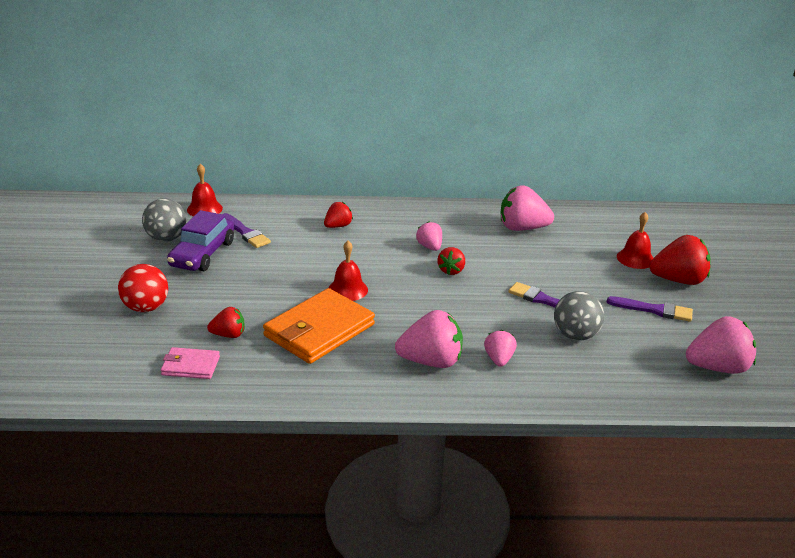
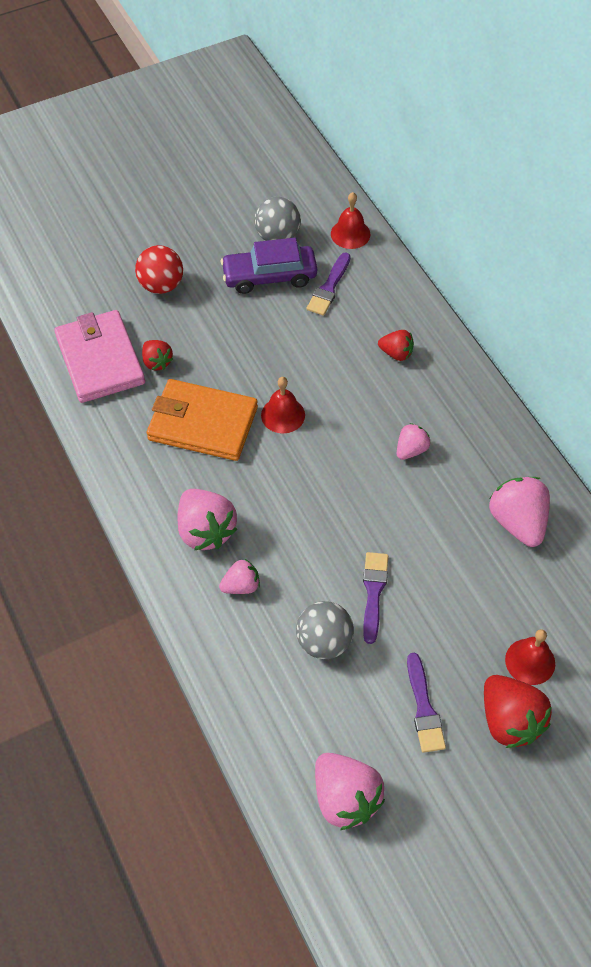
camera: 65 degrees right, 25 degrees up
(190, 366) = (100, 359): pink wallet -> pink wallet, size x1.94
(451, 270) = (376, 487): red strawberry -> none

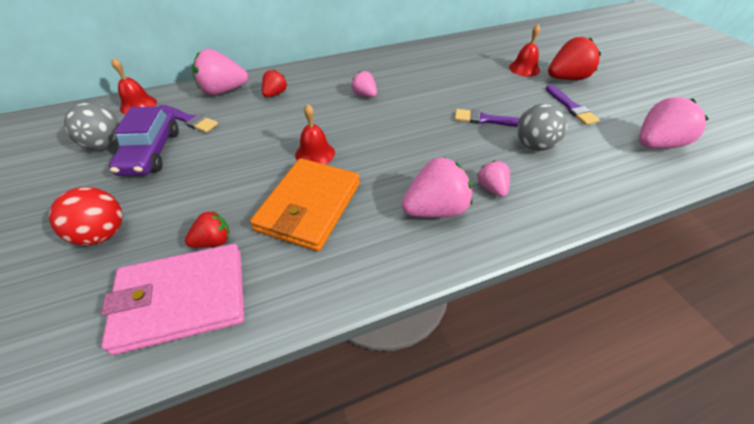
camera: 85 degrees left, 10 degrees down
(423, 707) = (570, 107): purple brush -> purple brush turned 75 degrees clockwise
(517, 522) = (427, 63): pink strawberry -> pink strawberry (223, 91)

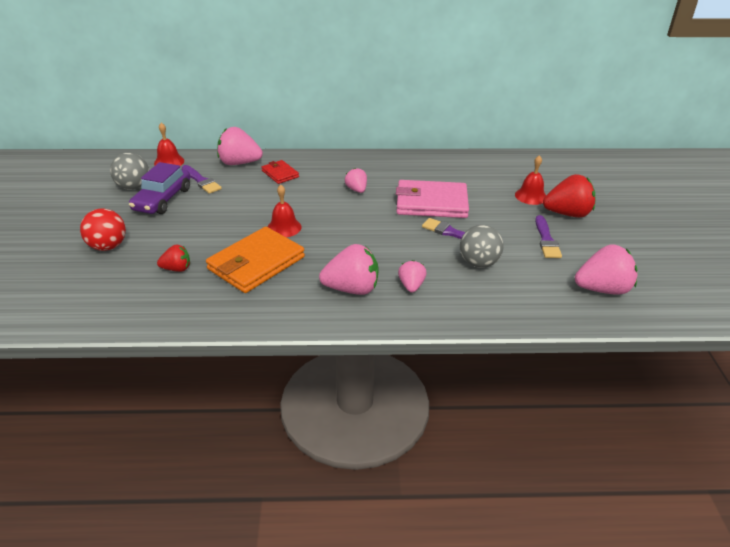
camera: 20 degrees right, 10 degrees down
(182, 299) = (140, 297): pink wallet -> pink wallet (431, 203)
(275, 94) = (280, 174): red strawberry -> red wallet

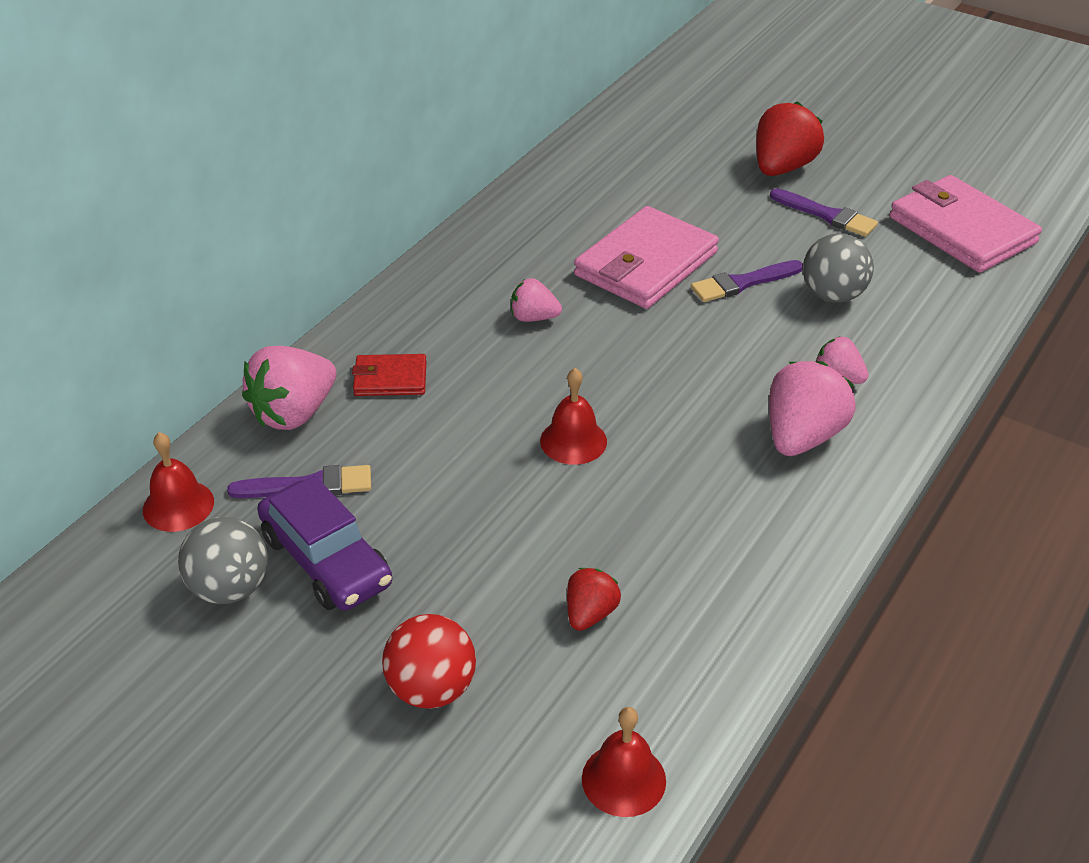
camera: 55 degrees left, 5 degrees up
(256, 263) = (653, 511): orange wallet -> none
(531, 196) = (712, 172): red bell -> red bell (623, 779)
(602, 289) = (962, 230): pink strawberry -> pink wallet

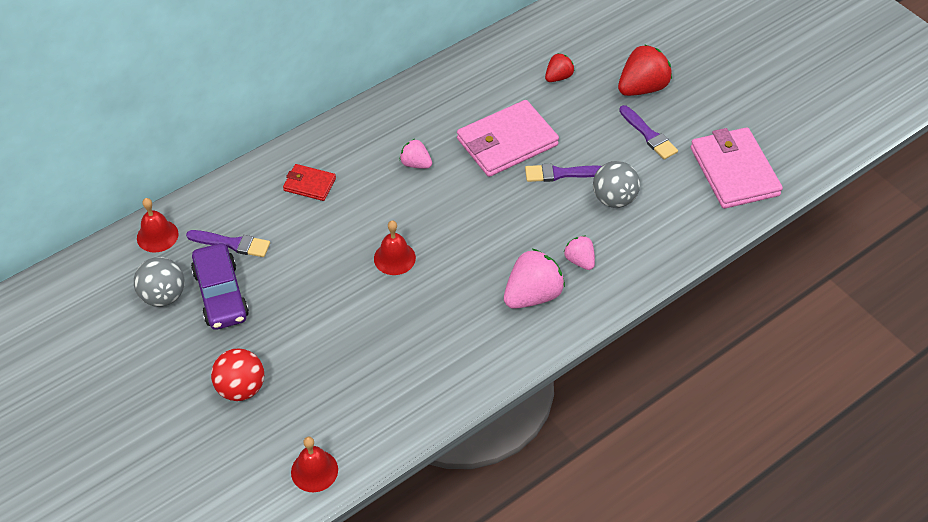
camera: 20 degrees right, 10 degrees up
(294, 413) = (244, 193): pink strawberry -> none
(590, 614) = (346, 371): red strawberry -> red strawberry (558, 77)

